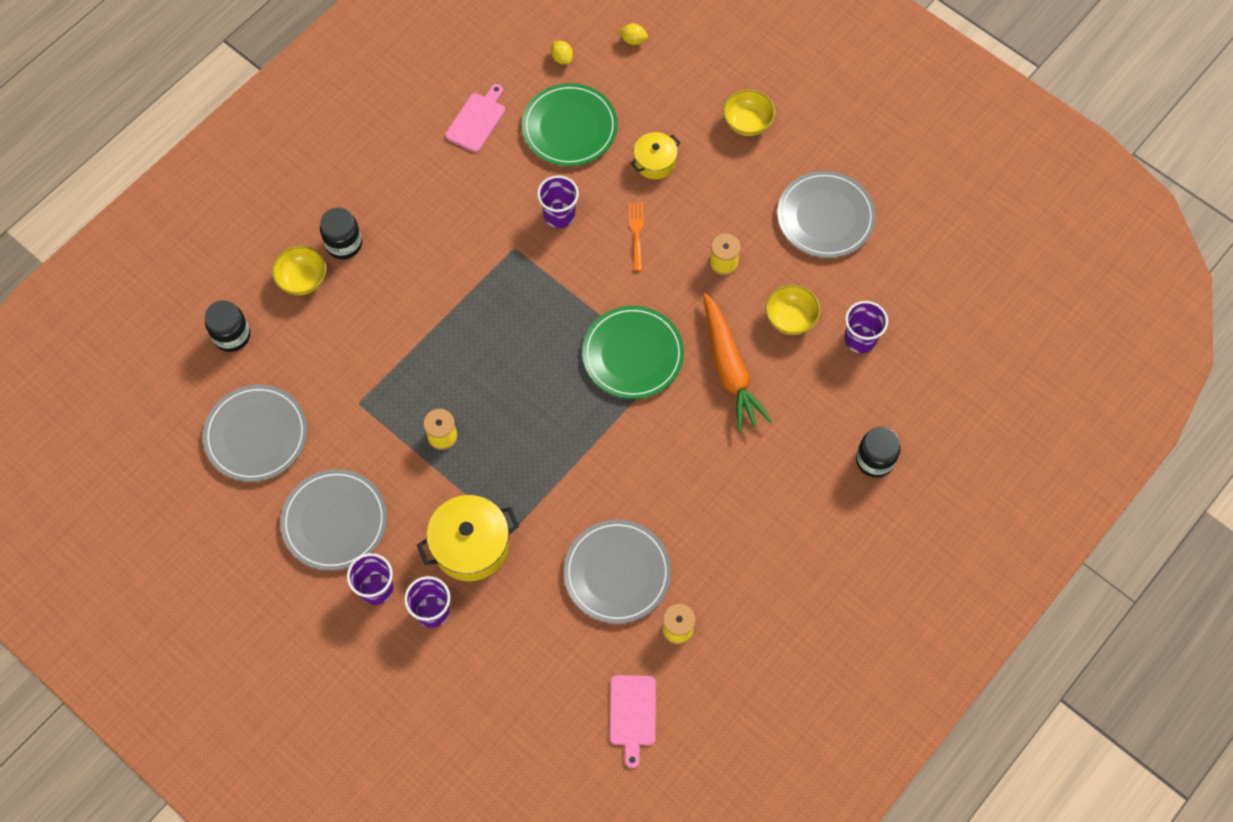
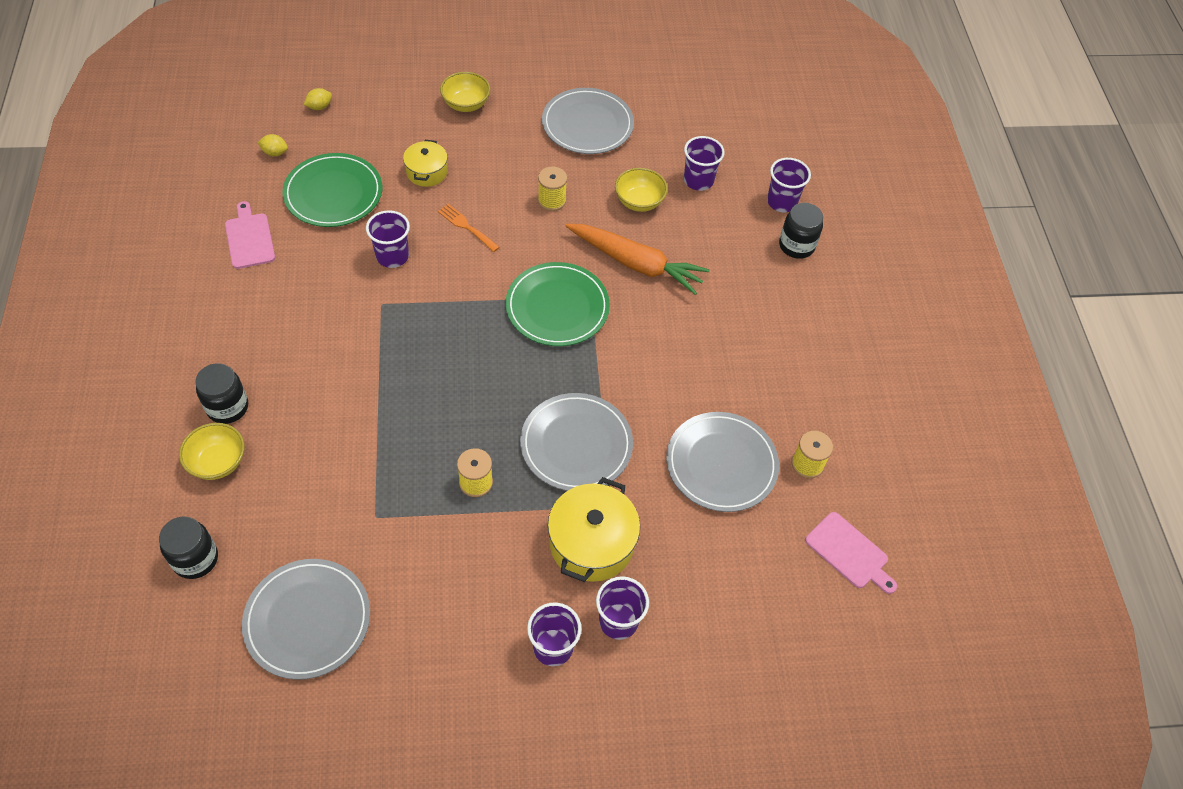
camera: 50 degrees left, 10 degrees down
(334, 521) = (457, 627): grey plate -> grey plate (576, 444)
(908, 414) = (782, 202): none -> purple cup

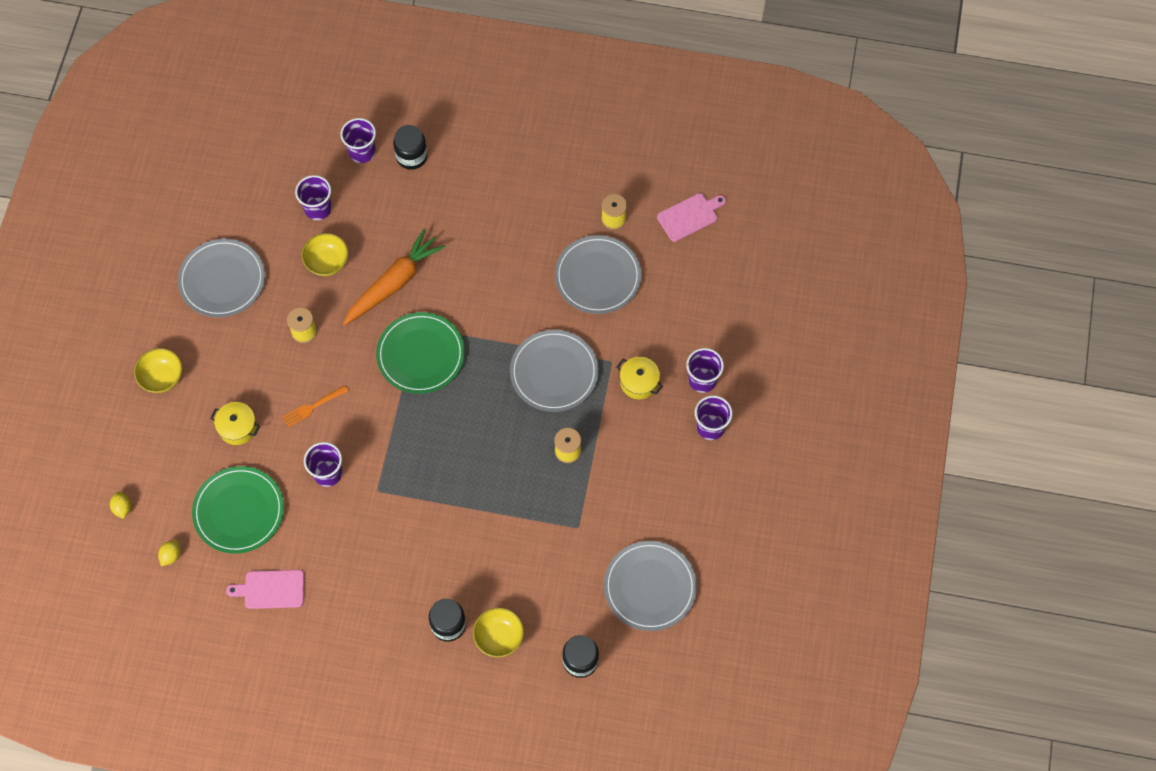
camera: 70 degrees left, 10 degrees up
(591, 543) = (639, 382): yellow pot -> yellow pot, size x0.60

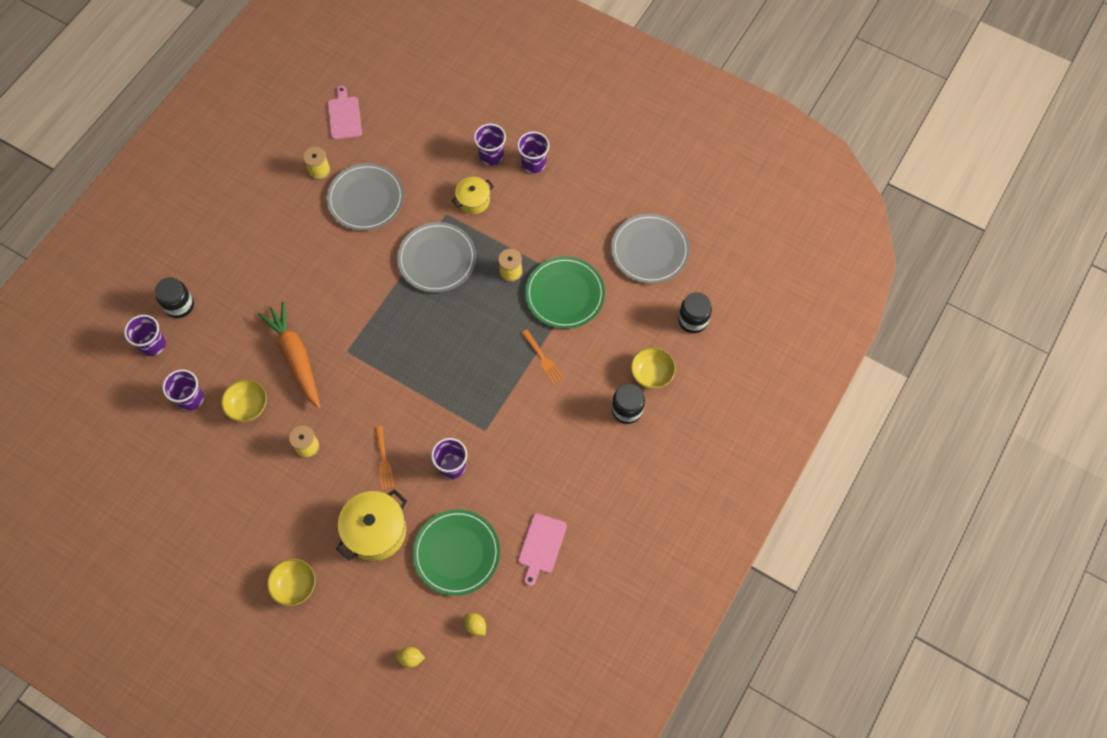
camera: 70 degrees left, 0 degrees up
(222, 280) = (221, 503): grey plate -> none
(238, 427) = (375, 531): yellow pot -> yellow pot, size x1.67
(420, 354) = (374, 356): green plate -> green plate (565, 294)
(477, 519) = (543, 358): none -> orange fork

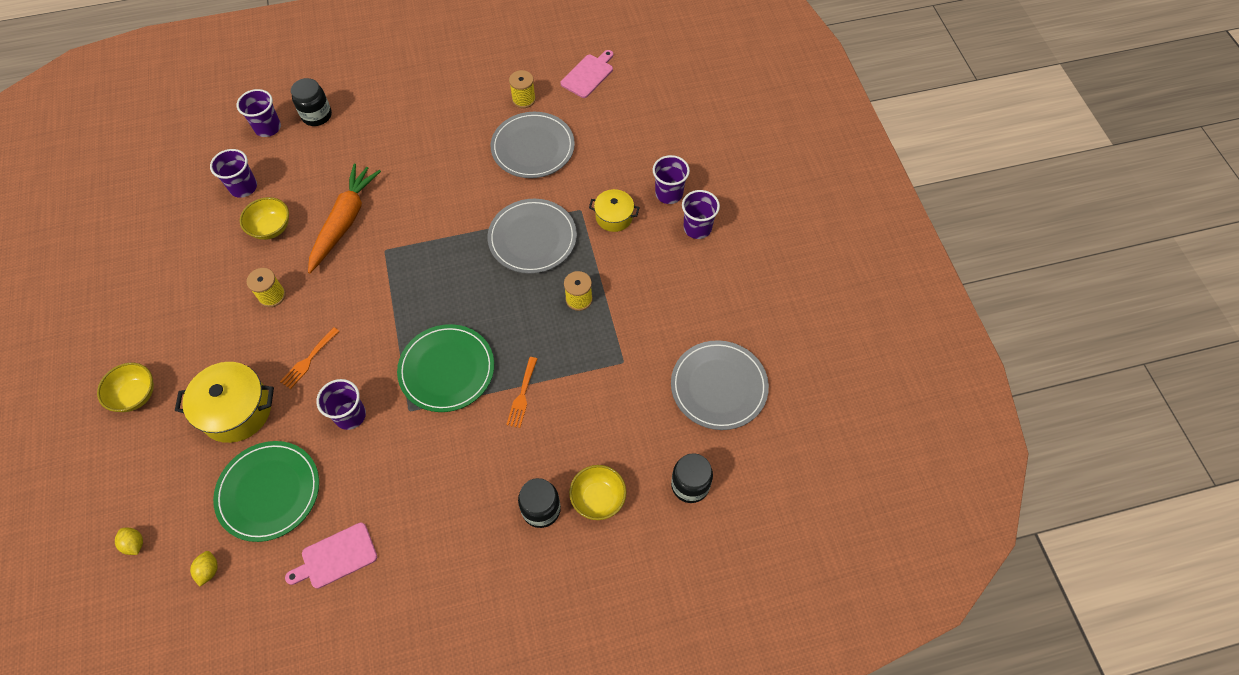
camera: 45 degrees right, 5 degrees down
(565, 294) = (602, 358): green plate -> green plate (447, 370)

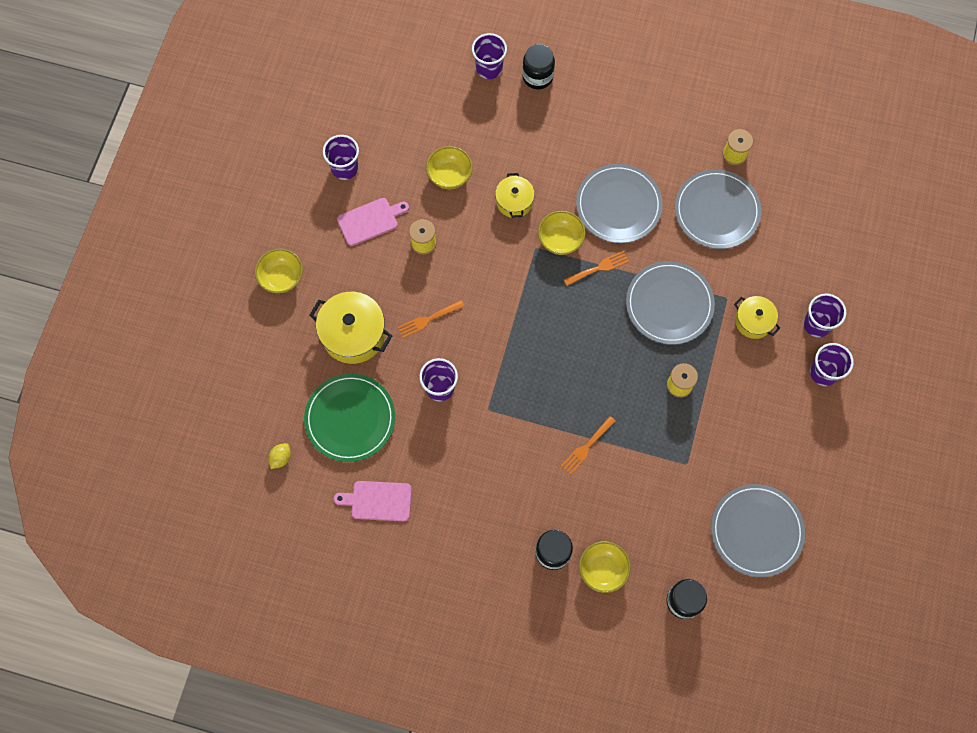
camera: 30 degrees right, 10 degrees up
(134, 544) = (236, 406): yellow lemon -> none
(243, 187) = (443, 121): purple cup -> purple cup (345, 168)
(345, 221) = (514, 201): orange carrot -> yellow pot
(404, 233) = (560, 240): none -> yellow bowl
(443, 182) = (618, 205): none -> grey plate
(447, 370) = (535, 390): green plate -> none
(452, 239) = (598, 268): none -> orange fork
(588, 75) = (810, 157): pink cutting board -> pink cutting board (370, 221)

